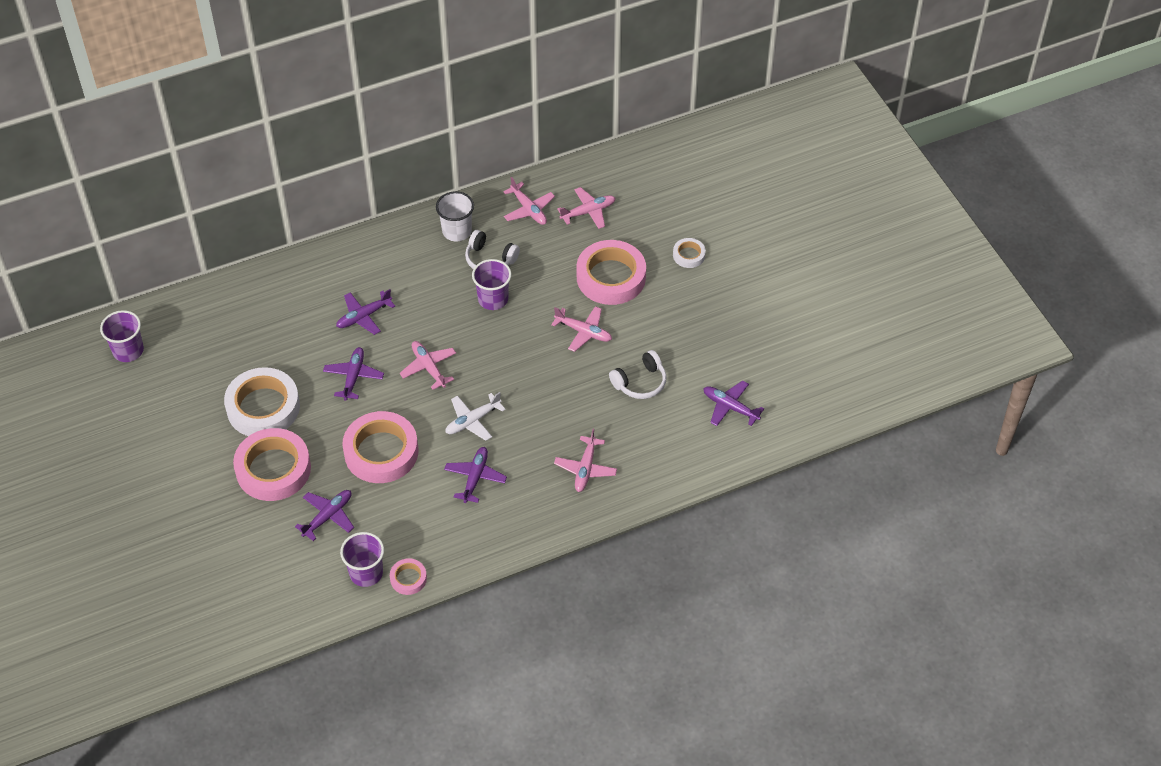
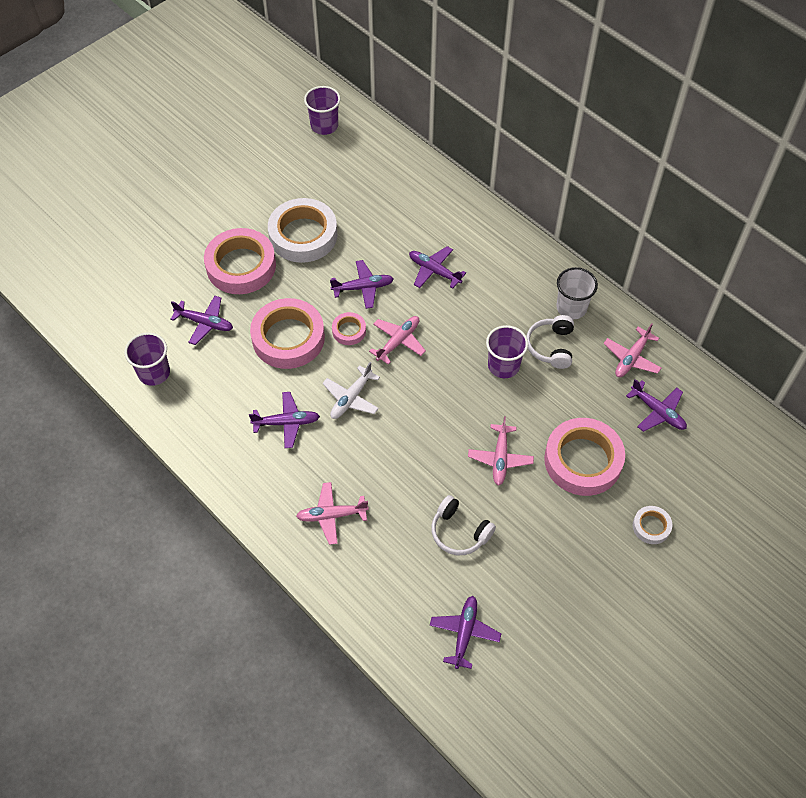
camera: 70 degrees right, 5 degrees up
(408, 578) = (157, 407): pink tape -> pink tape (349, 331)
(472, 421) = (351, 398): white plane -> white plane turned 90 degrees counterclockwise
(588, 212) = (658, 412): pink plane -> purple plane

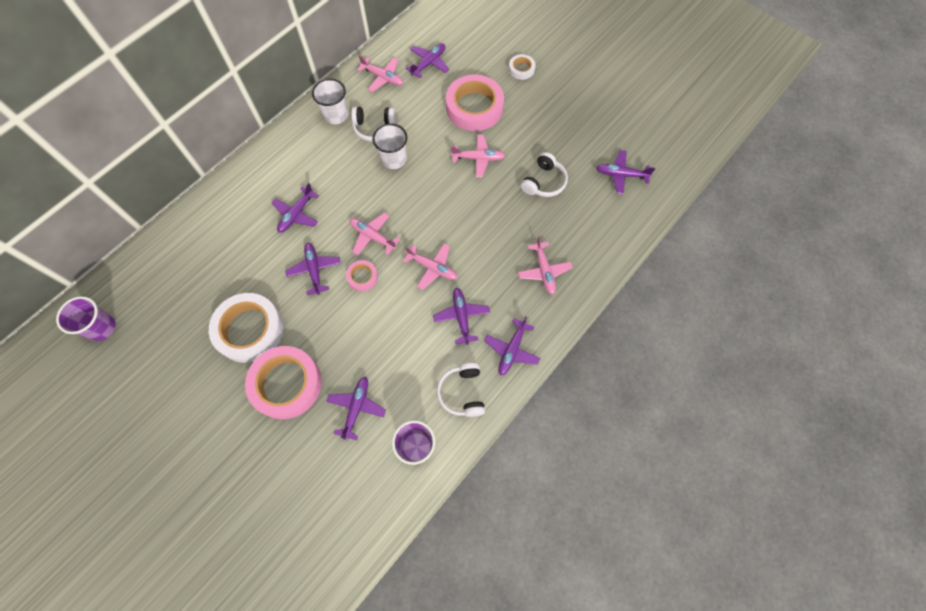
camera: 95 degrees left, 10 degrees up
(200, 417) = (462, 392): none -> white headphones
(238, 469) = (511, 350): none -> purple plane
(288, 338) = (372, 327): pink tape -> none
(351, 398) = (432, 268): white plane -> pink plane
(503, 366) = (394, 159): purple cup -> white cup

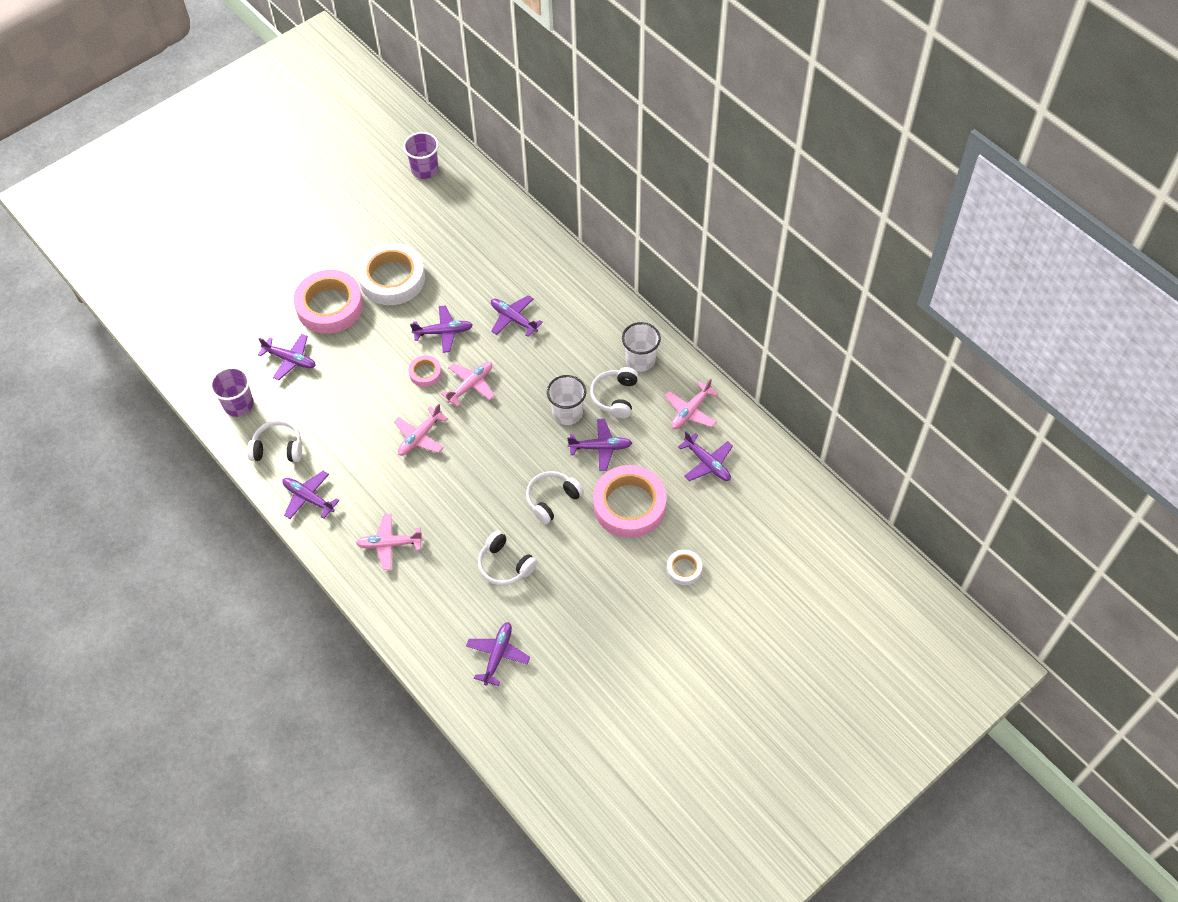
camera: 100 degrees right, 10 degrees down
(461, 317) = (357, 457): purple plane -> purple plane (601, 447)
(478, 158) = (552, 500): pink plane -> white headphones

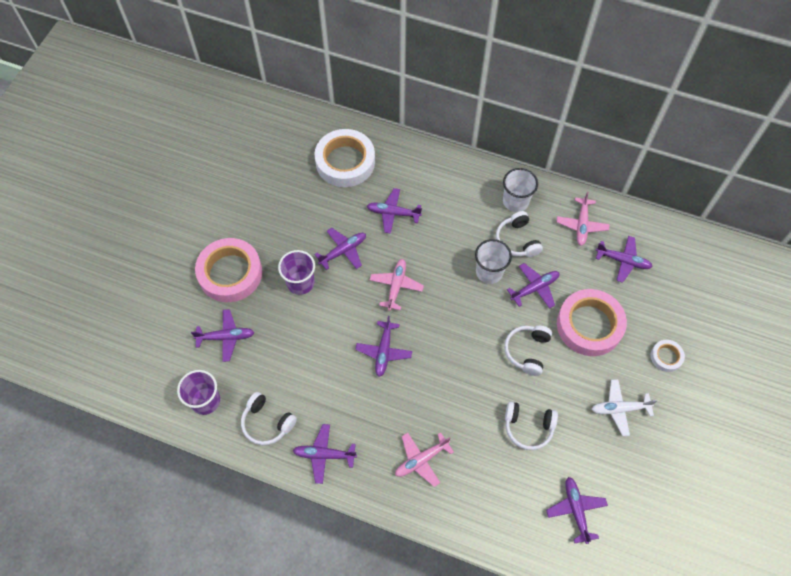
camera: 30 degrees left, 5 degrees up
(278, 448) = (267, 423): white headphones -> white headphones turned 120 degrees counterclockwise
(392, 278) = (269, 224): white tape -> white tape (345, 162)
(420, 437) = (384, 351): pink plane -> purple plane
(425, 170) = (235, 120): purple cup -> purple cup (300, 283)
(425, 373) = (351, 293): pink tape -> none
(603, 592) = (619, 409): none -> white plane

